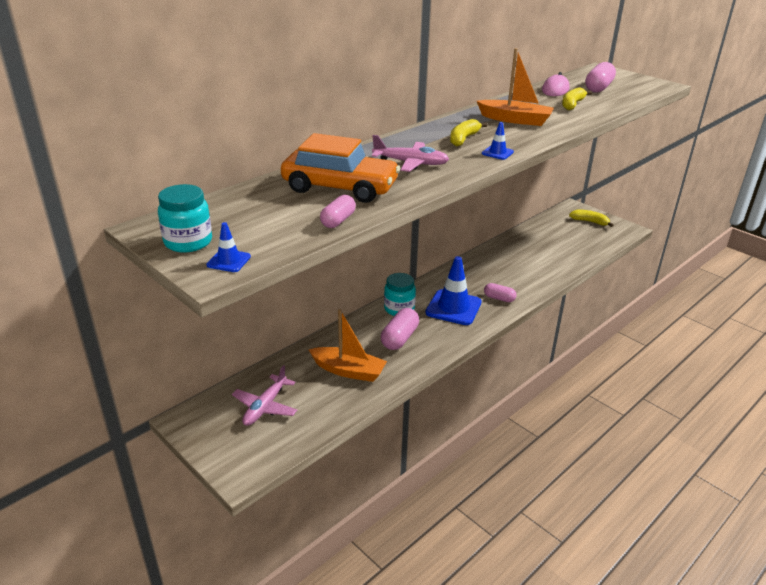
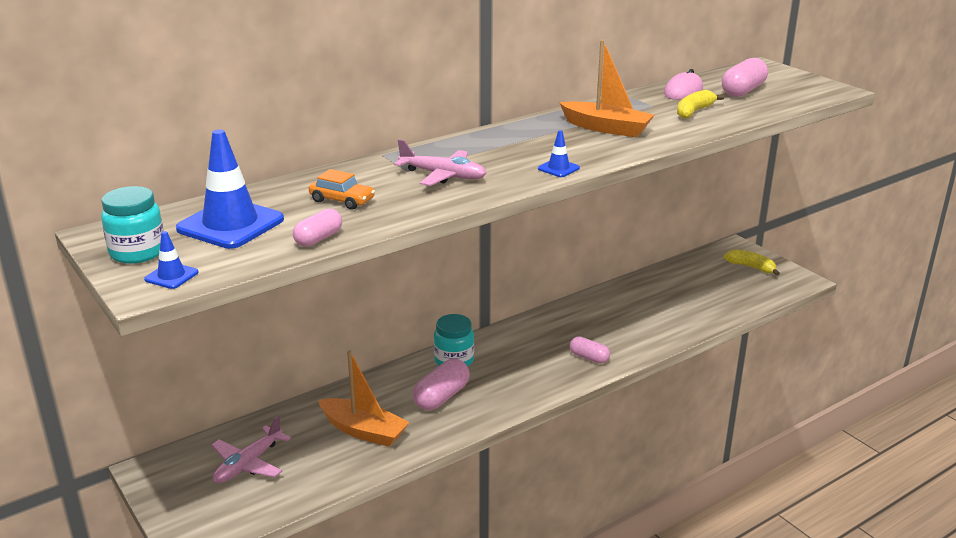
camera: 10 degrees right, 5 degrees down
(340, 187) = (342, 200): orange car -> orange car, size x0.48
(453, 307) = (524, 364): blue traffic cone -> blue traffic cone (230, 224)
(463, 139) = (526, 149): yellow banana -> none

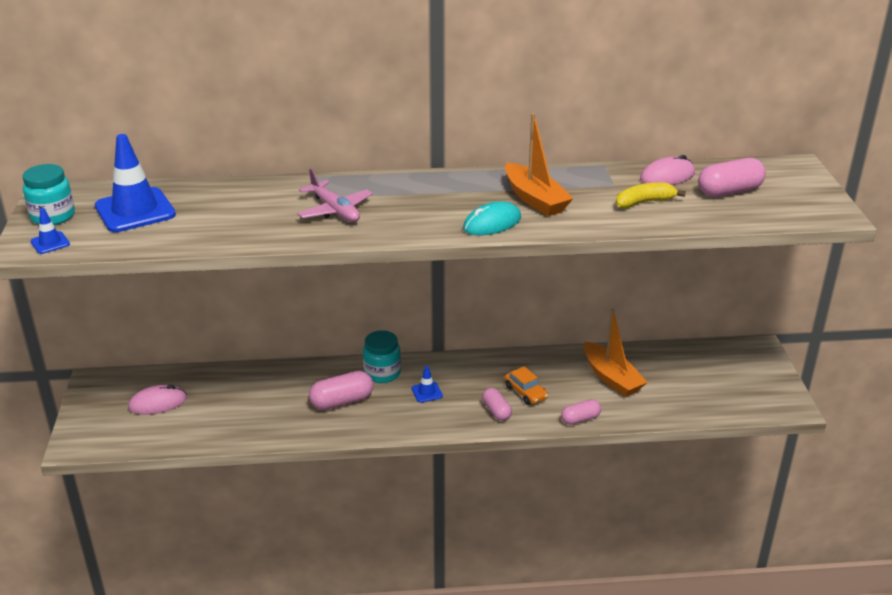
camera: 30 degrees right, 5 degrees up
(248, 464) = (158, 403): pink plane -> pink mouse
(318, 239) = (175, 242): pink capsule -> pink capsule (580, 419)
(342, 200) = (233, 212): orange car -> orange car (526, 392)
(363, 431) = (258, 408): orange boat -> orange boat (611, 378)
(558, 168) = (435, 230): blue traffic cone -> blue traffic cone (427, 392)
(598, 152) = (492, 223): none -> turquoise mouse
(751, 267) = (751, 375): yellow banana -> none

